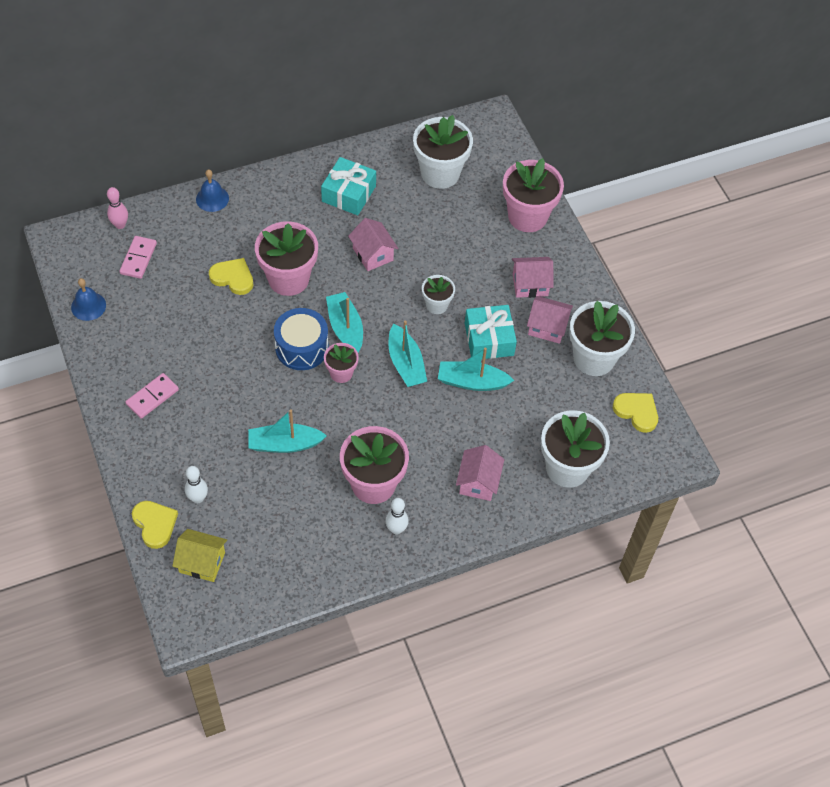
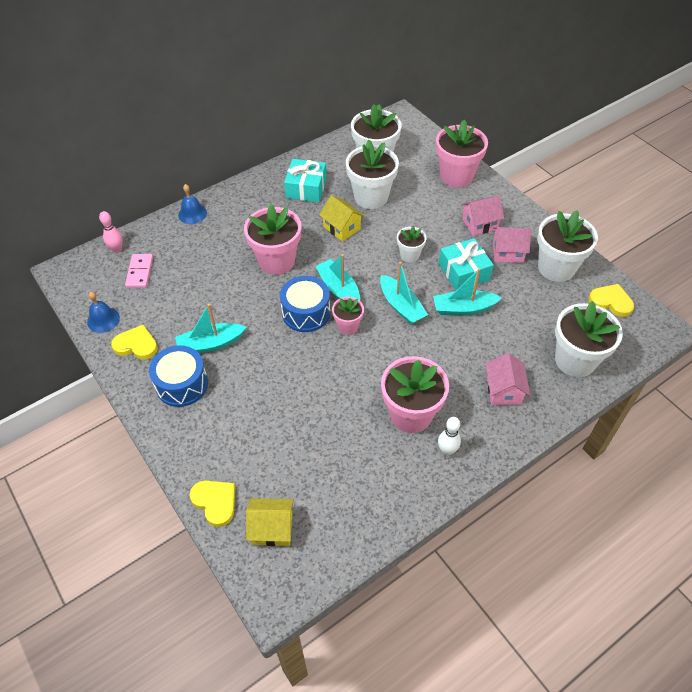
camera: 10 degrees left, 5 degrees down
(152, 397) = (182, 384): pink domino -> blue drum
(198, 498) = (250, 467): white bowling pin -> none
(233, 278) = (228, 270): yellow heart -> yellow heart (136, 345)
(284, 444) = (317, 398): turquoise boat -> turquoise boat (210, 344)
(373, 254) = (342, 228): pink house -> yellow house
(419, 222) = (371, 197): none -> white flower pot

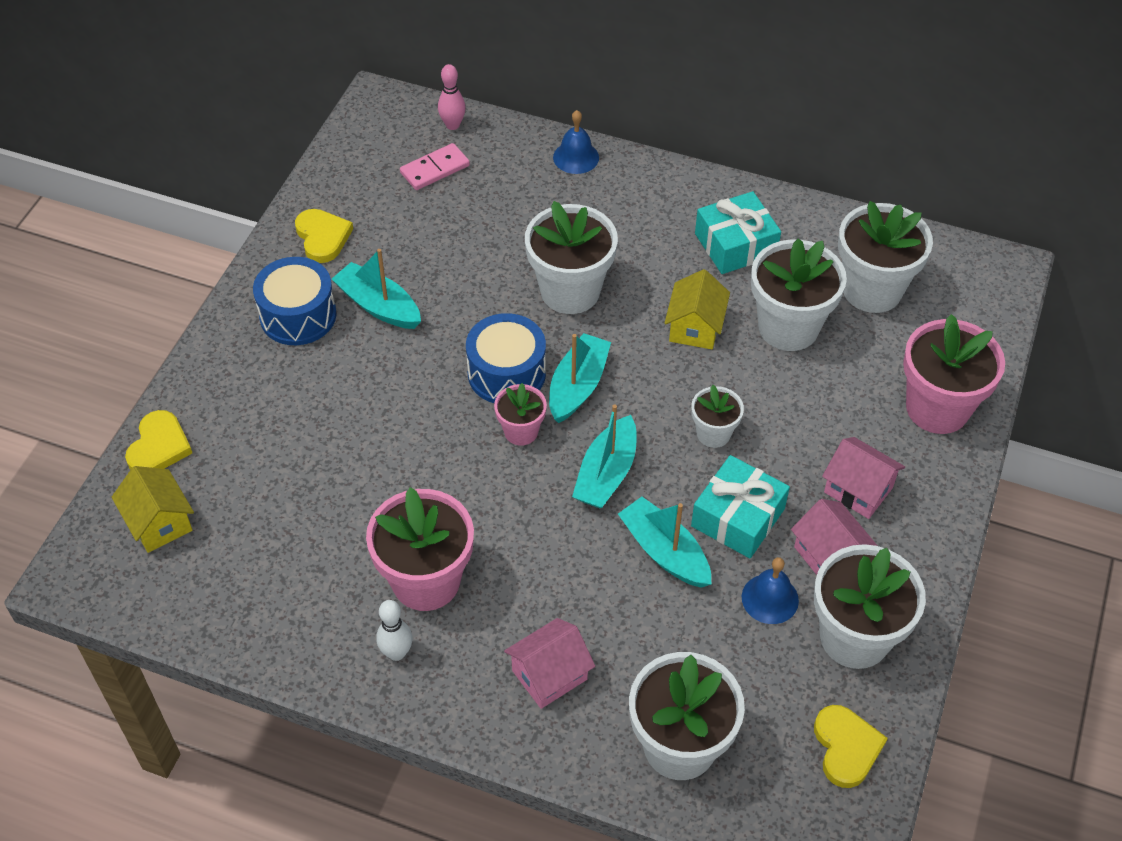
camera: 55 degrees right, 0 degrees up
(103, 320) = (335, 183): blue bell -> blue bell (770, 598)
(276, 261) = (570, 291): pink flower pot -> white flower pot

